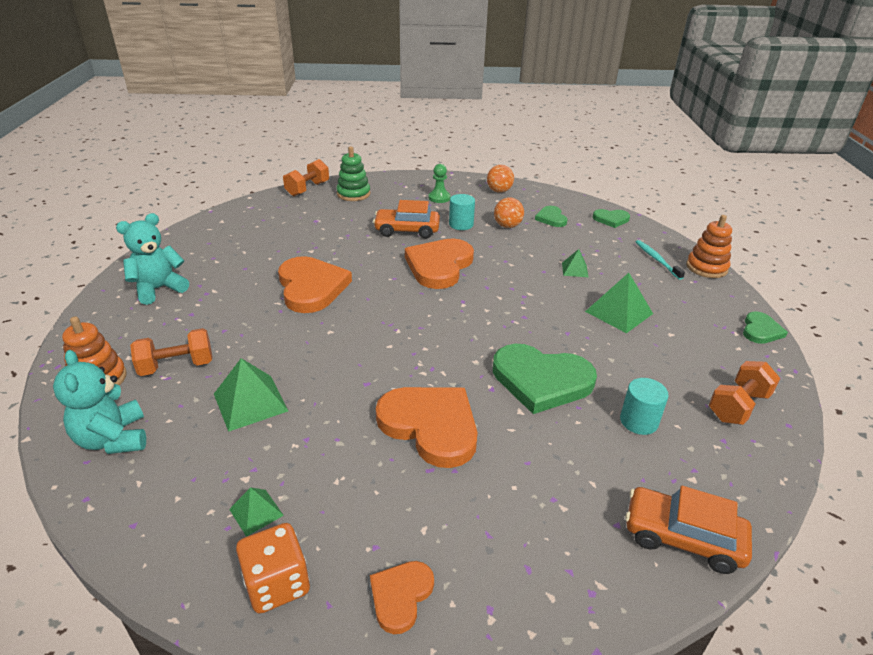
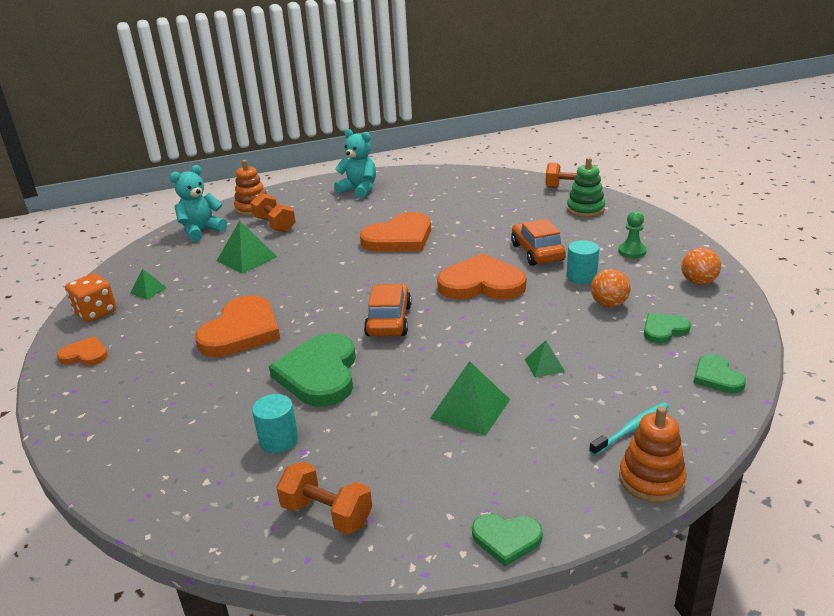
camera: 75 degrees right, 5 degrees down
(682, 538) = (135, 477): orange car -> orange car (389, 320)

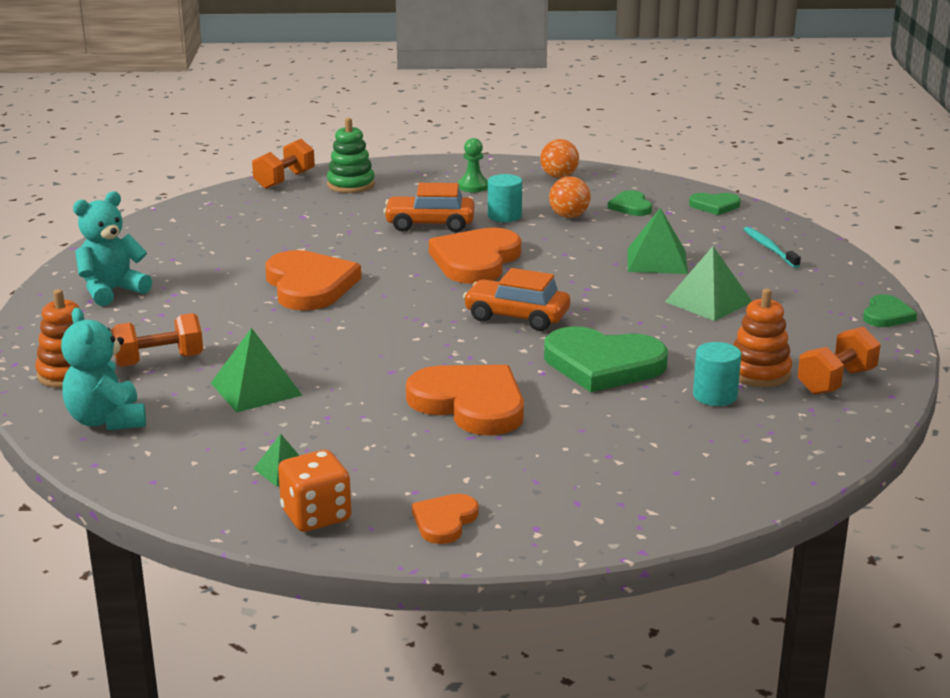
camera: 75 degrees left, 5 degrees down
(544, 365) = (657, 261): green pyramid -> green pyramid, size x1.78
(651, 480) = (834, 255): orange stacking toy -> orange stacking toy (759, 372)

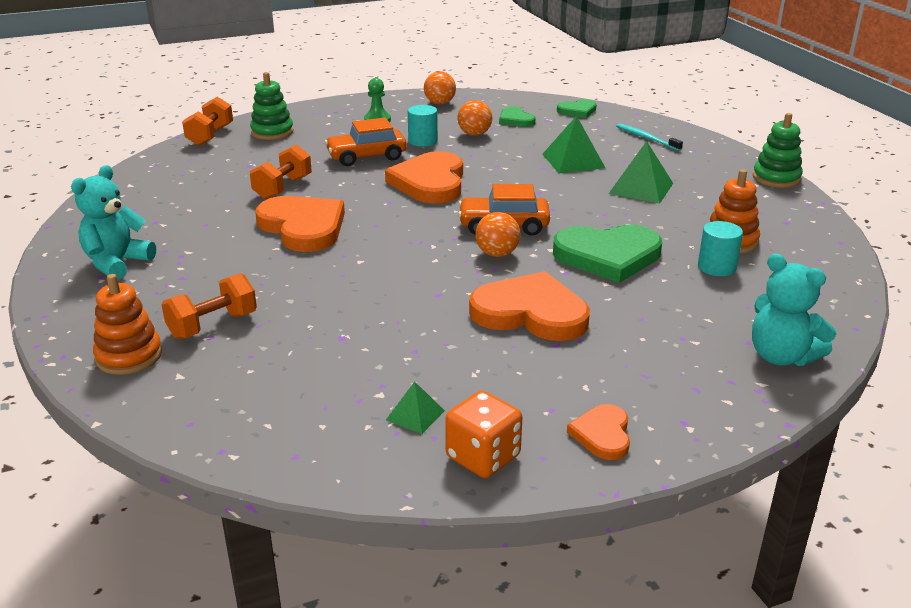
camera: 20 degrees left, 5 degrees up
(107, 420) = (202, 399): turquoise teddy bear -> turquoise teddy bear (781, 356)
(256, 389) = (327, 336): green pyramid -> none
(485, 343) = (497, 254): none -> orange ball
(836, 381) = (792, 238): orange dumbbell -> orange dumbbell (283, 188)
(886, 315) = (776, 178): green heart -> green stacking toy

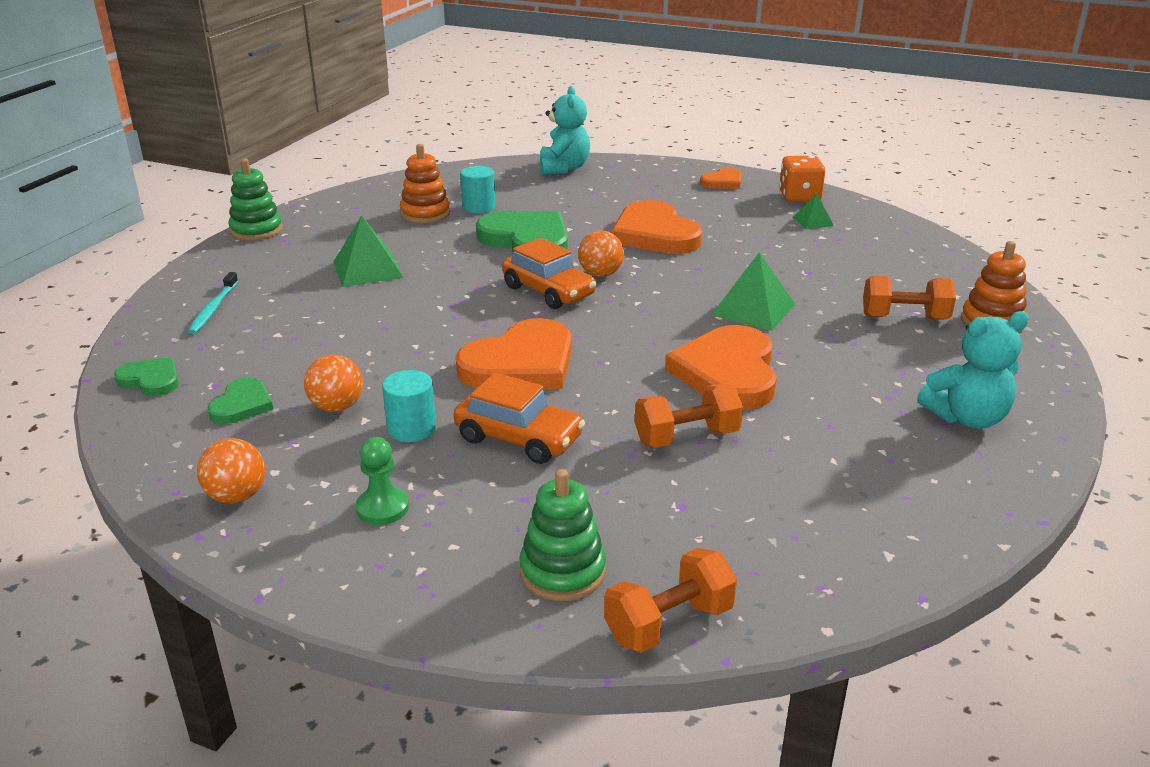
camera: 135 degrees left, 0 degrees up
(573, 161) = (341, 320): green pyramid -> green pyramid (753, 309)

